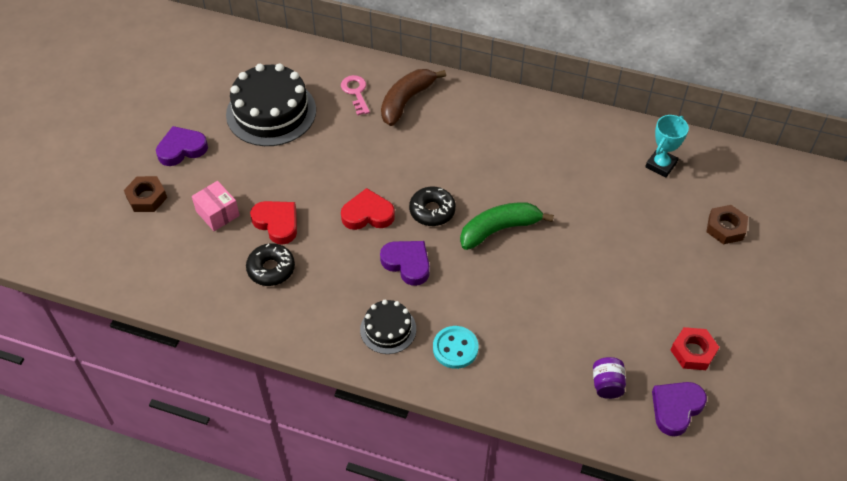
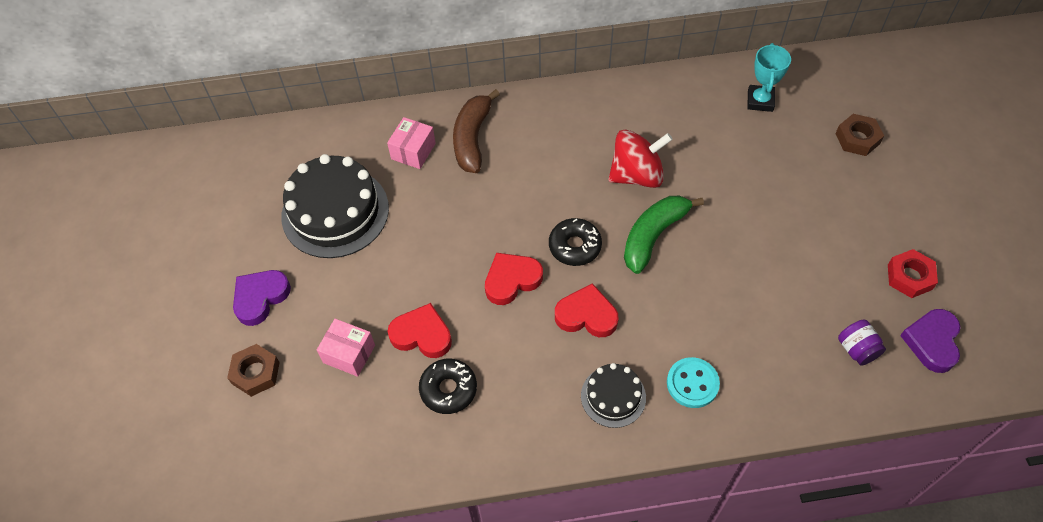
camera: 25 degrees left, 5 degrees up
(356, 92) = (413, 151): pink key -> pink box
(407, 263) = (586, 315): purple heart -> red heart
(517, 179) = (637, 175): none -> red spinning top

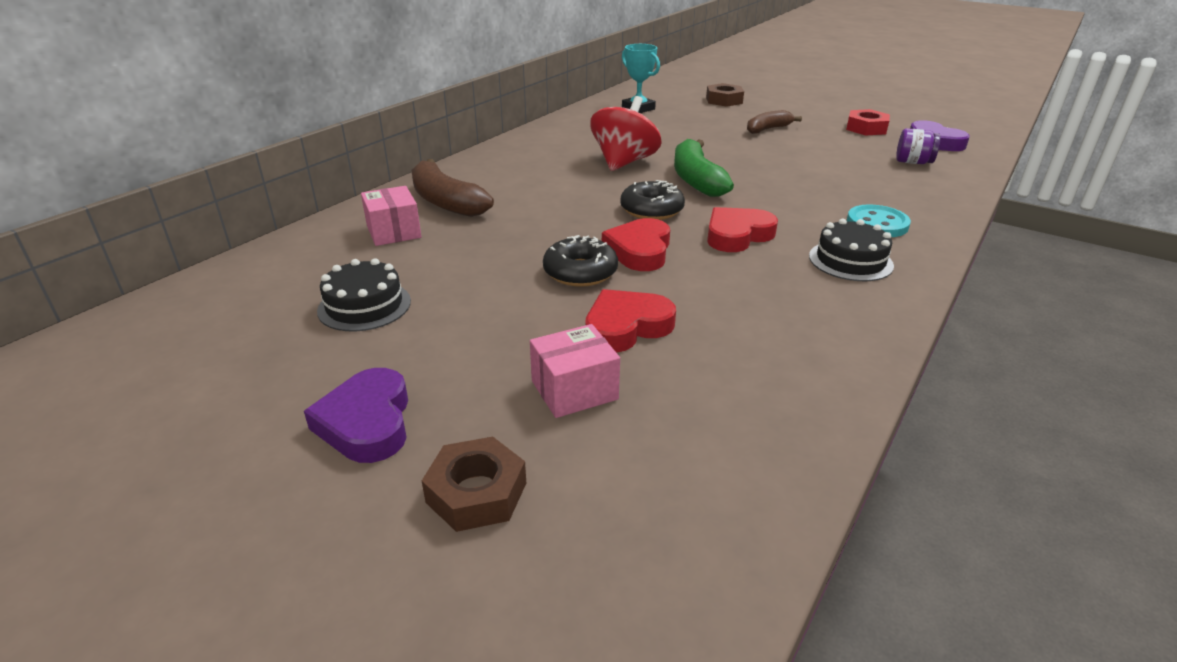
camera: 50 degrees left, 25 degrees down
(335, 212) = (364, 306): black cake -> black cake, size x0.54
(448, 389) = (726, 343): black donut -> black donut (580, 272)
(818, 212) = (768, 129): none -> brown banana

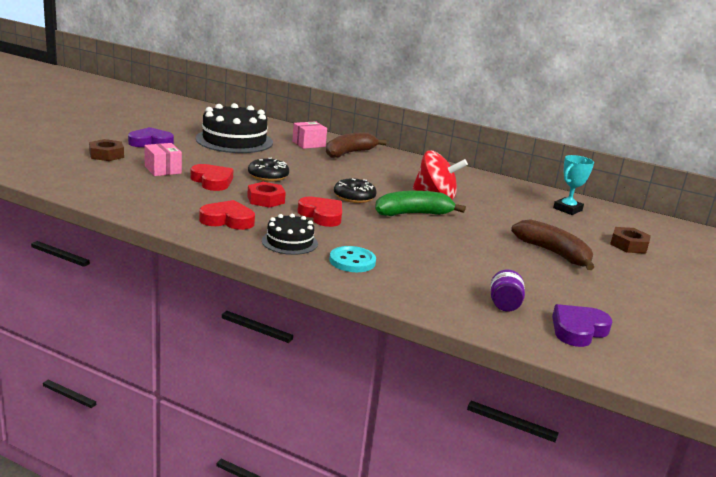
camera: 80 degrees right, 10 degrees down
(364, 306) = (234, 140): black cake -> black cake, size x1.87
(639, 250) = (295, 190): red heart -> red heart (227, 220)
(768, 129) = (553, 253): brown banana -> brown banana, size x1.56
(866, 128) = (597, 301): red nut -> red nut (266, 200)

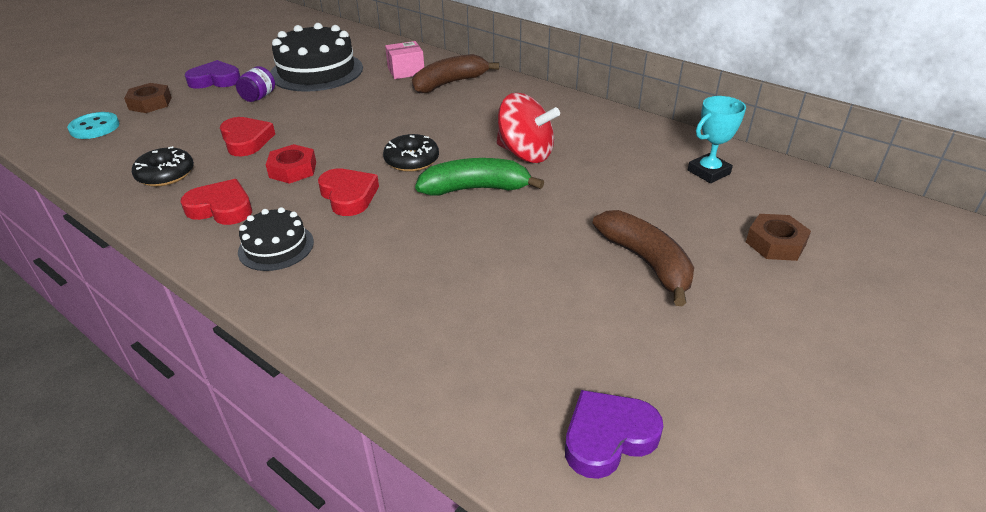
camera: 15 degrees right, 15 degrees up
(163, 170) = (199, 124): pink box -> none
(268, 176) = (321, 128): black donut -> black donut (166, 174)
(352, 261) = (338, 283): turquoise button -> turquoise button (95, 127)
(504, 305) = (515, 376): purple jar -> purple jar (258, 97)

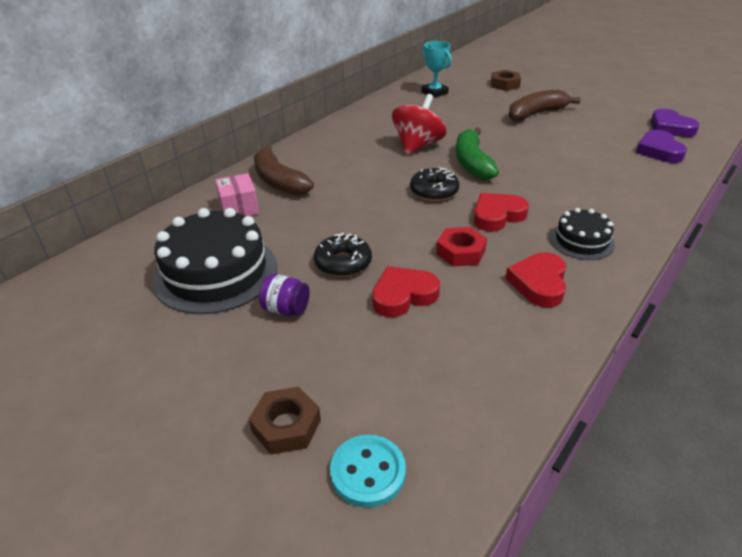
camera: 90 degrees left, 0 degrees up
(166, 174) = (488, 342): black donut -> black donut (343, 263)
(215, 80) = (214, 368): purple heart -> purple heart (659, 151)

